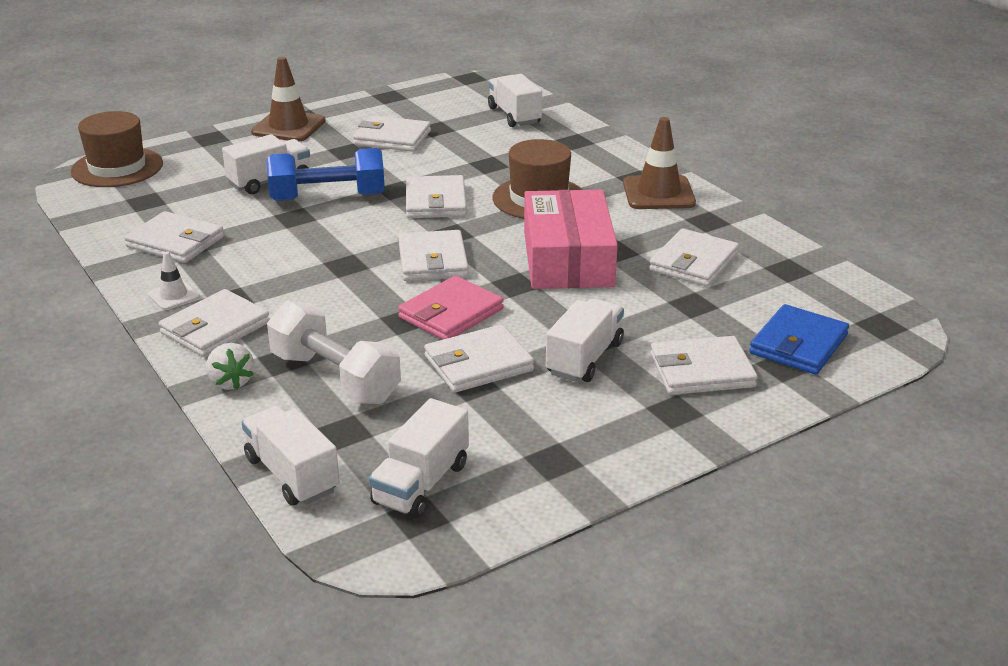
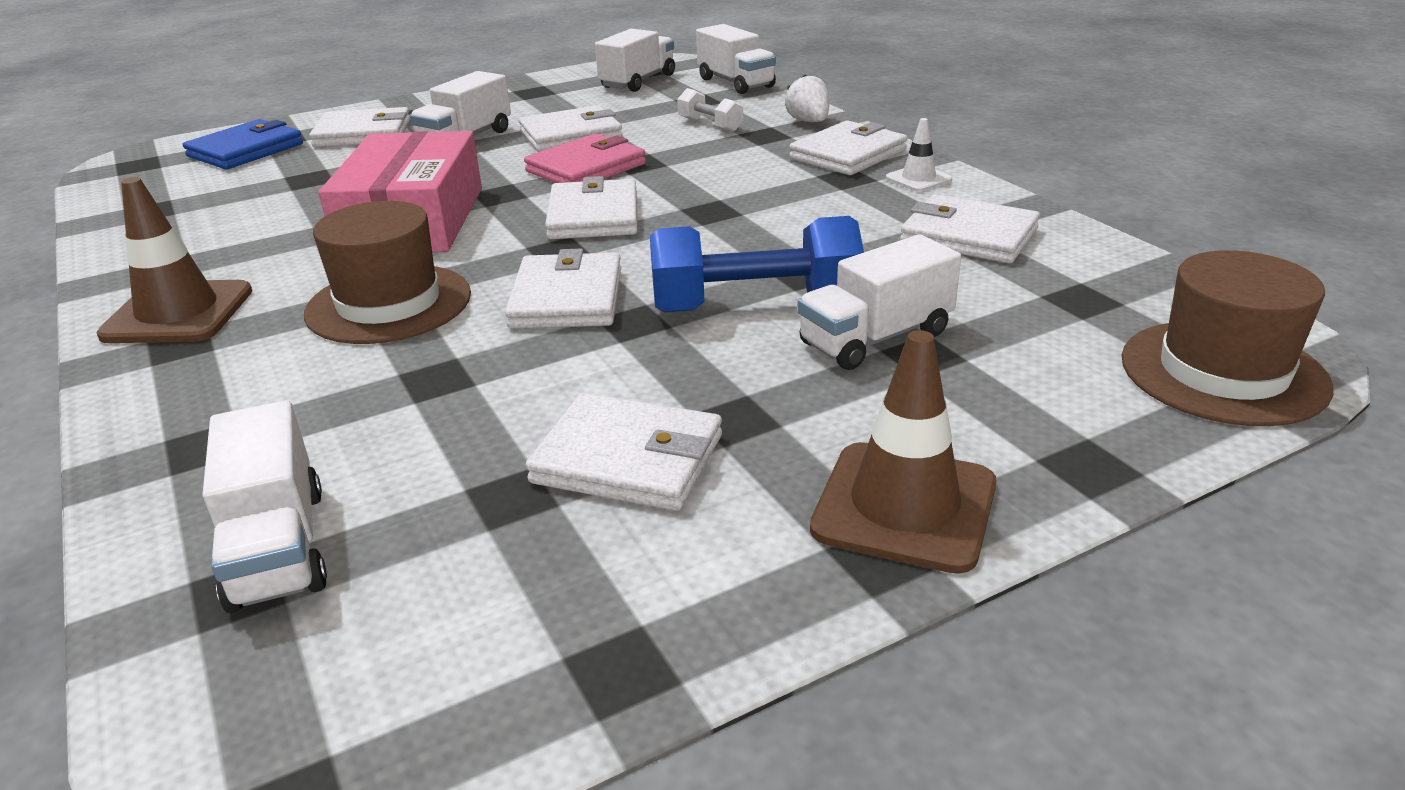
camera: 175 degrees left, 0 degrees up
(335, 378) = (710, 125): white dumbbell -> white dumbbell, size x0.51
(693, 262) = (254, 216): white wallet -> none

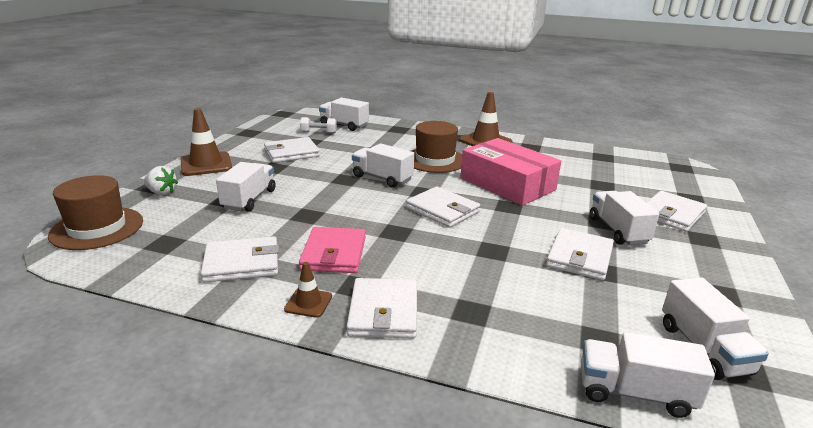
camera: 135 degrees right, 5 degrees down
(245, 150) = (675, 186): blue wallet -> none
(567, 298) = (382, 178): white wallet -> white truck
(586, 168) = (510, 235): pink wallet -> pink wallet (334, 253)
(710, 125) = (525, 306): white dumbbell -> white dumbbell (319, 132)
(755, 306) = (309, 196): blue dumbbell -> none
(809, 121) = (467, 346): white strawberry -> white strawberry (162, 193)
(918, 179) = (308, 303): white traffic cone -> brown traffic cone

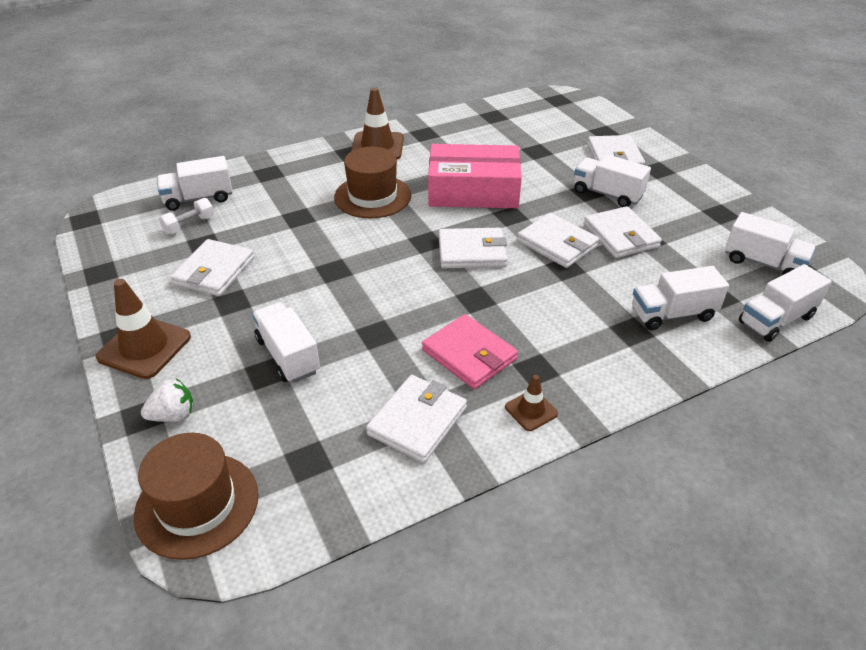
camera: 45 degrees left, 15 degrees up
(382, 178) = (365, 248): white truck -> white truck (672, 314)
(383, 312) = (587, 375): white wallet -> white wallet (557, 243)

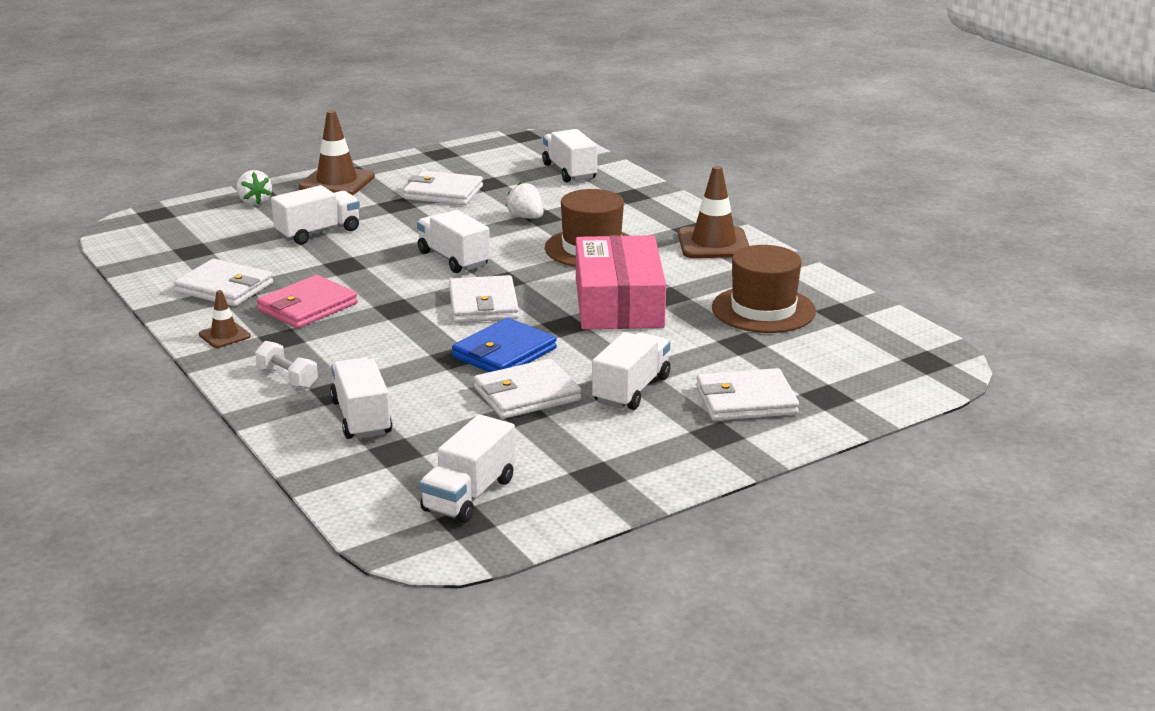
camera: 85 degrees right, 15 degrees down
(189, 225) = (520, 174): white dumbbell -> white dumbbell (287, 378)
(197, 504) = (162, 220): brown hat -> brown hat (763, 309)
(297, 225) = (526, 217): none -> white strawberry
(557, 243) = (504, 353): white wallet -> blue wallet
(776, 320) = (345, 487): white truck -> white truck (453, 259)

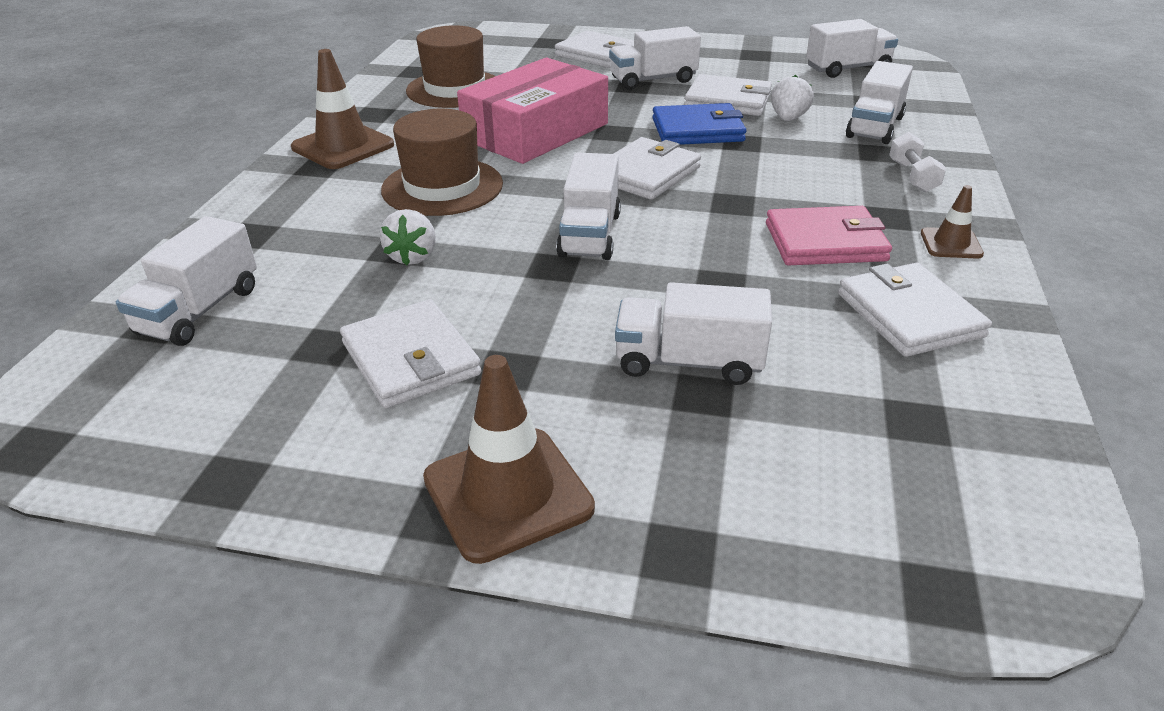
camera: 135 degrees left, 10 degrees up
(254, 202) = (712, 515): white strawberry -> white strawberry (788, 118)

